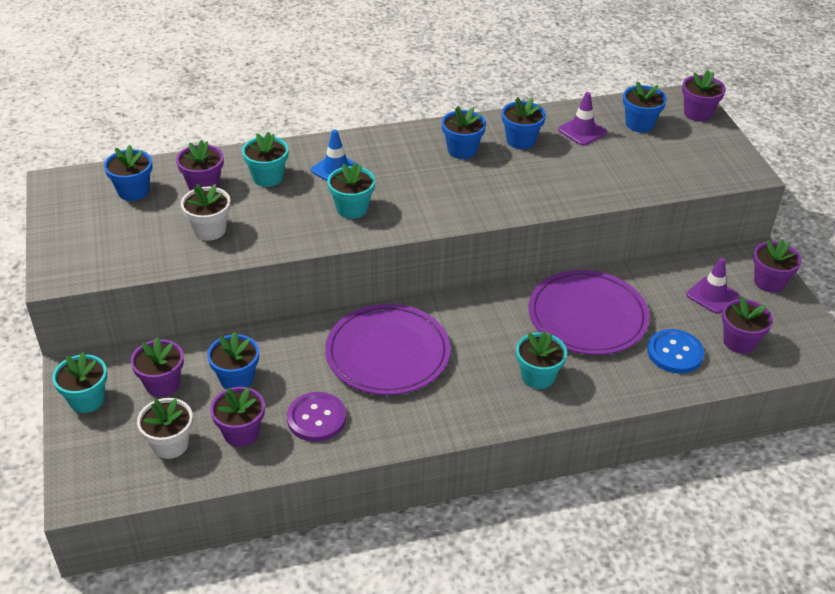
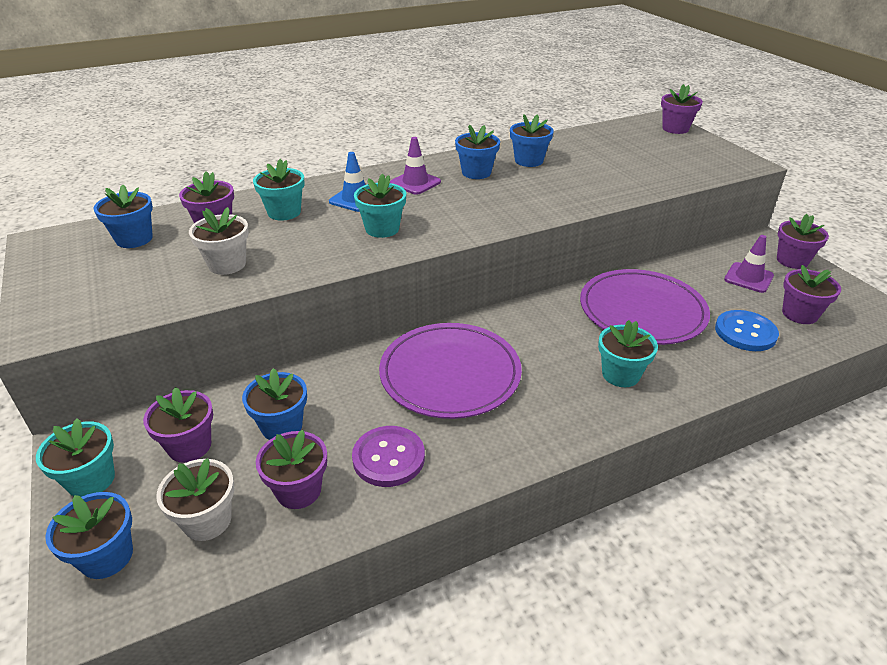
camera: 10 degrees left, 5 degrees down
(582, 131) = (581, 149): purple traffic cone -> purple traffic cone (415, 183)
(639, 124) = (630, 140): blue flower pot -> blue flower pot (107, 556)

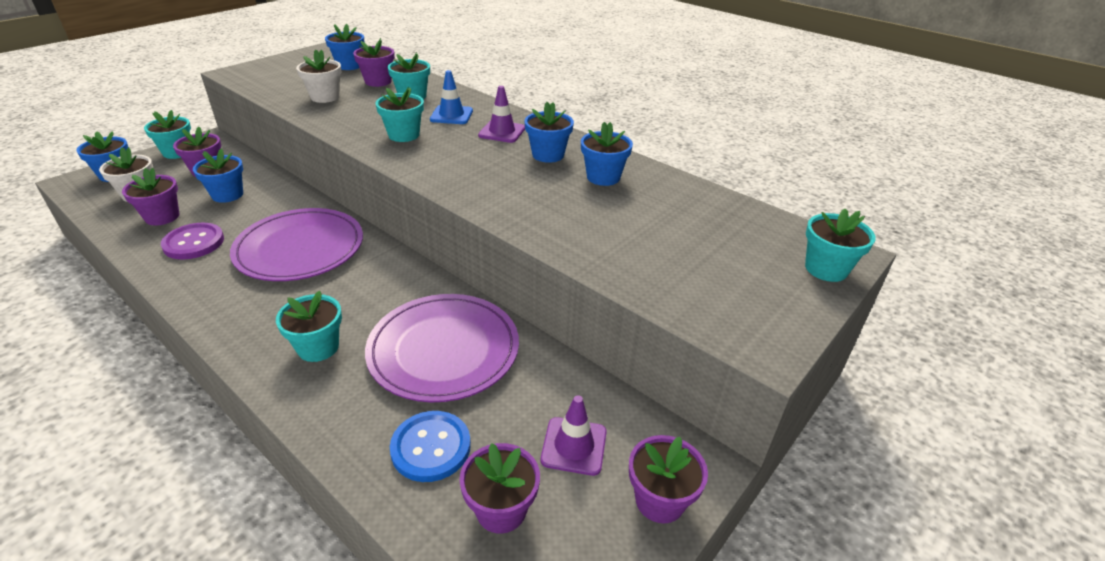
camera: 65 degrees right, 0 degrees up
(675, 129) = (826, 269): purple flower pot -> turquoise flower pot

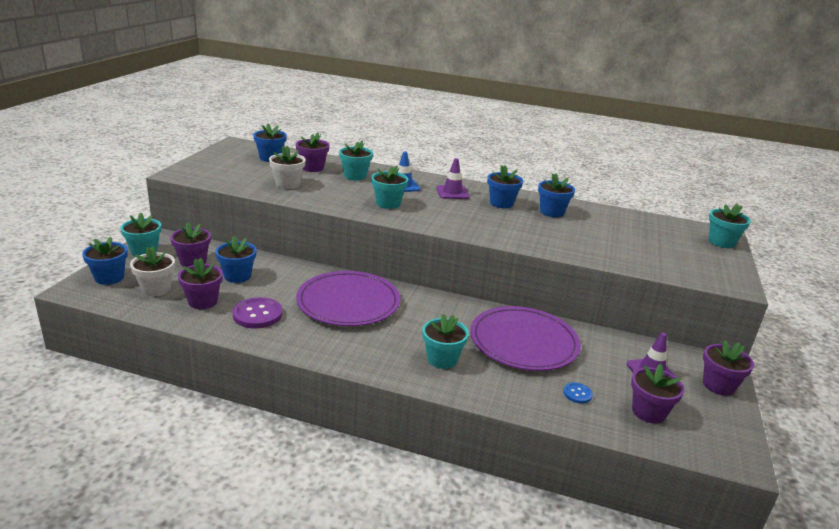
camera: 25 degrees left, 10 degrees down
(431, 447) = (577, 394): blue button -> blue button, size x0.52

